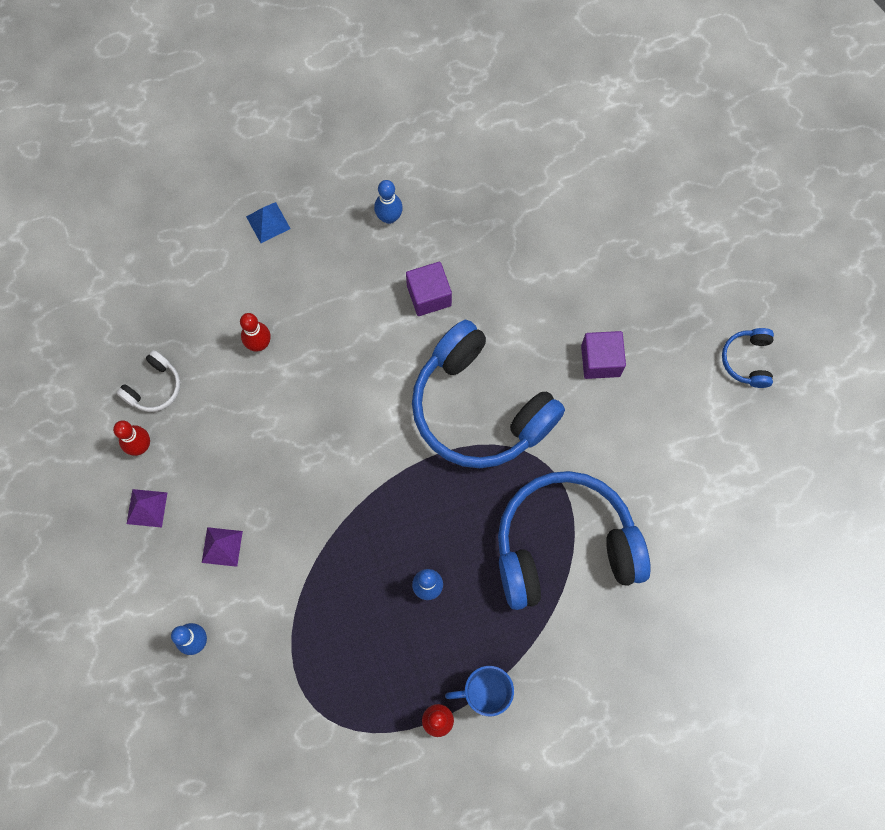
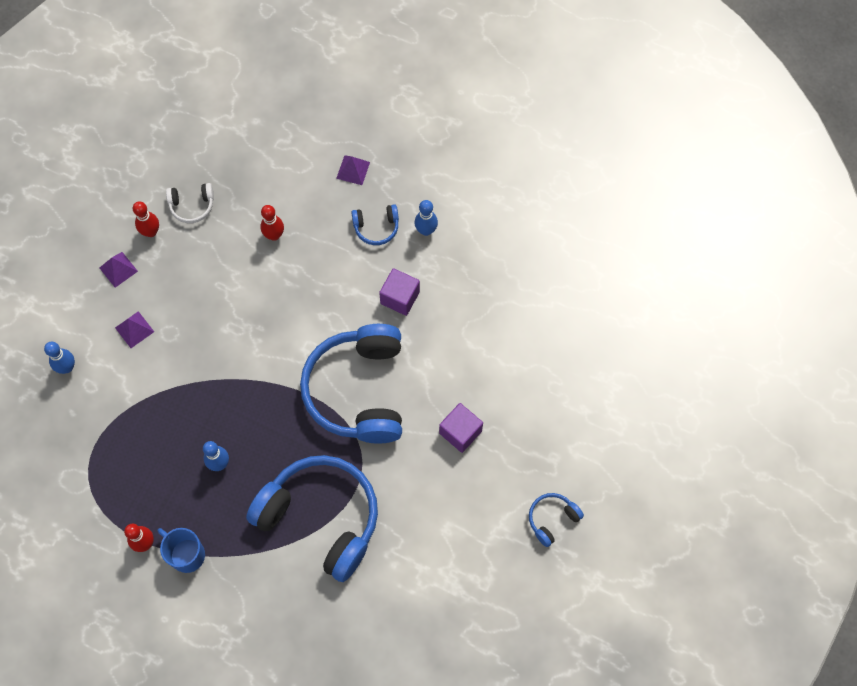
camera: 45 degrees right, 5 degrees down
(268, 222) = (353, 170): blue pyramid -> purple pyramid
(343, 254) = (376, 227): none -> blue headphones

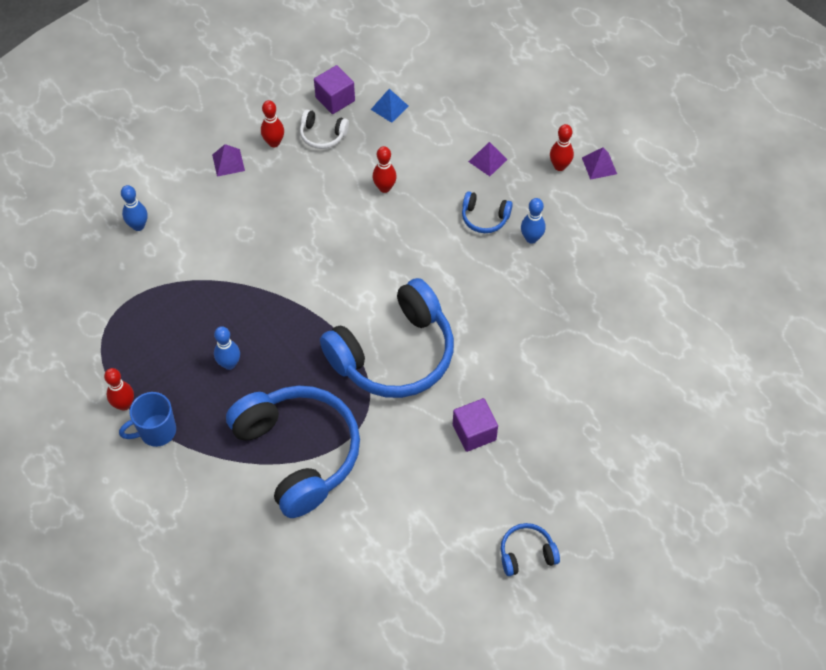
camera: 25 degrees right, 10 degrees down
(134, 329) = (215, 218): purple pyramid -> purple pyramid (599, 165)
(186, 554) = (156, 431): blue mug -> blue mug turned 90 degrees counterclockwise
(240, 153) = (389, 107): none -> blue pyramid
(358, 390) = (394, 354): blue headphones -> blue headphones turned 150 degrees counterclockwise
(400, 297) = (476, 287): purple cube -> purple cube (335, 99)
(418, 150) = (559, 166): none -> red bowling pin

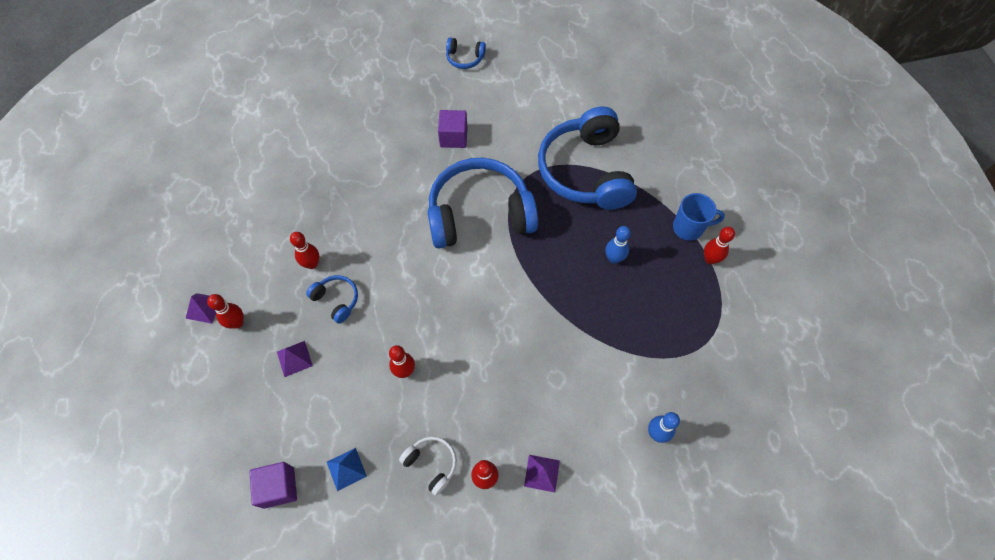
camera: 155 degrees left, 5 degrees up
(335, 99) = (395, 509): purple cube -> purple cube (279, 487)
(531, 238) = (312, 264): blue bowling pin -> red bowling pin

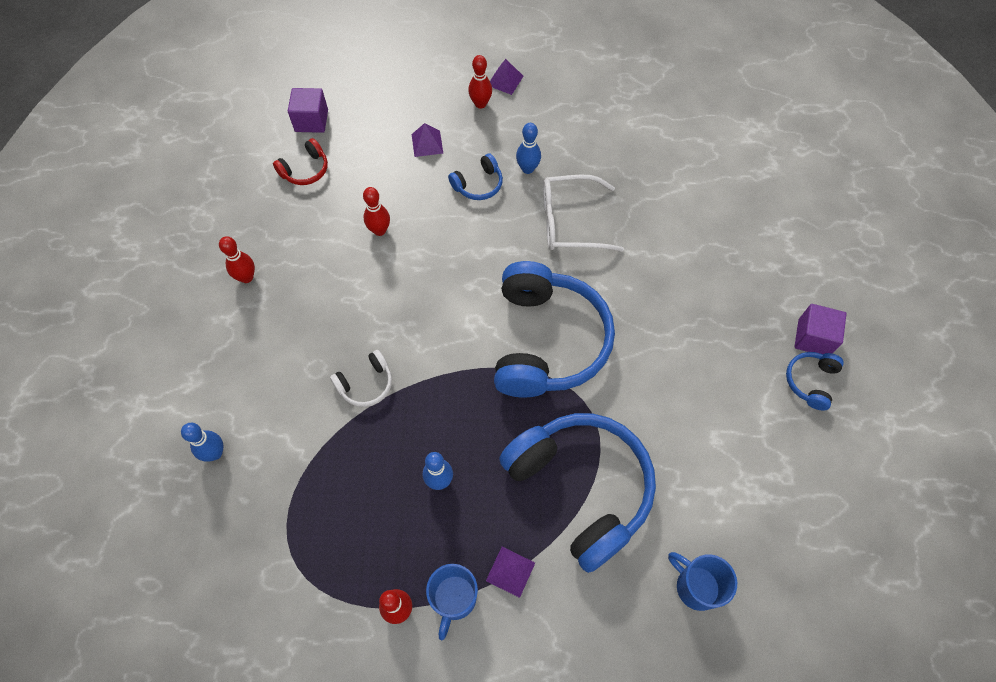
camera: 105 degrees right, 0 degrees up
(312, 264) = (527, 169): red bowling pin -> blue bowling pin
(346, 469) = (305, 170): blue pyramid -> red headphones
(363, 220) = (570, 222): none -> white glasses
(431, 464) = (279, 236): white headphones -> white headphones (366, 384)
(453, 137) = (671, 337): purple cube -> purple cube (813, 338)
(541, 473) = (228, 327): purple pyramid -> purple pyramid (510, 571)
(586, 171) = (580, 488): blue headphones -> blue headphones turned 45 degrees clockwise
(623, 101) = (696, 586): none -> blue mug

